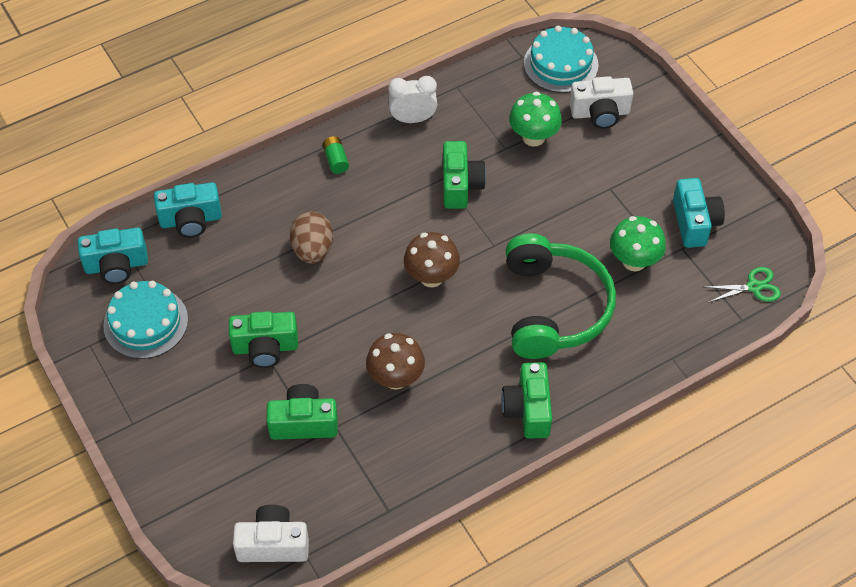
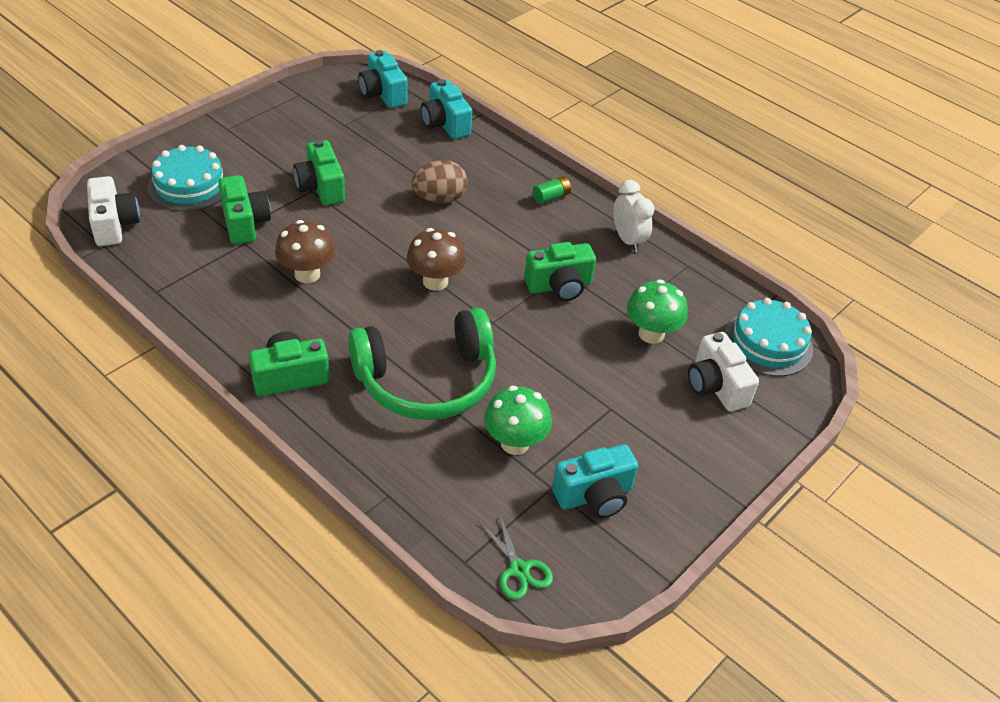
camera: 70 degrees right, 10 degrees down
(146, 322) = (329, 118): turquoise cake -> turquoise cake (189, 185)

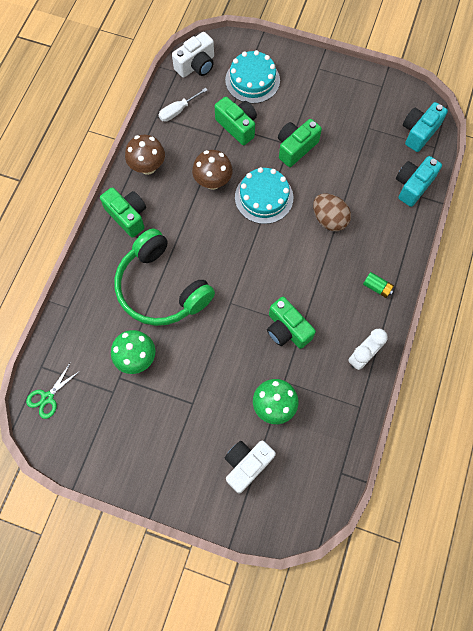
camera: 70 degrees right, 25 degrees up
(168, 267) = (178, 111): none -> white screwdriver
(245, 223) = (237, 126): green camera -> green camera turned 90 degrees counterclockwise
(435, 281) = (247, 254): brown mushroom -> brown mushroom (148, 167)
(594, 496) = (117, 419): turquoise camera -> none
(768, 343) = (309, 489): turquoise cake -> turquoise cake (264, 197)

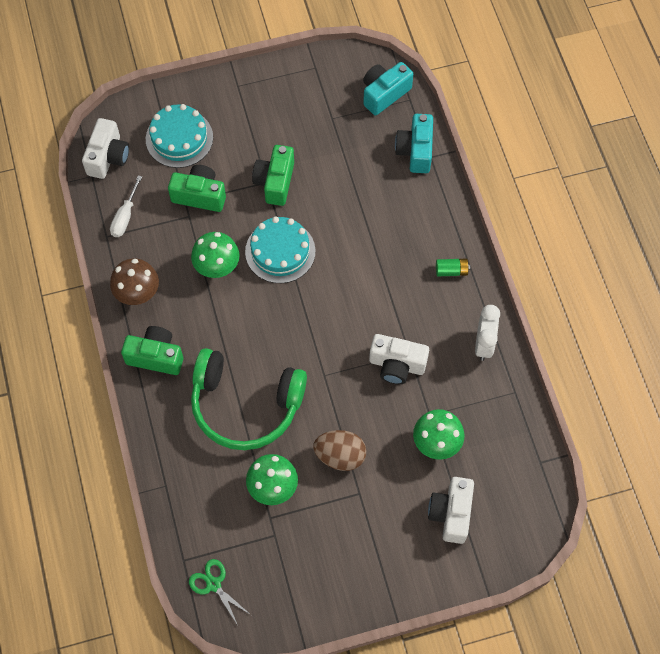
camera: 35 degrees left, 5 degrees down
(47, 397) = (213, 584): green scissors -> green scissors turned 135 degrees clockwise
(213, 182) = (217, 267): brown mushroom -> green mushroom
(287, 329) = (397, 365): green camera -> white camera
(329, 219) = (360, 233): brown egg -> brown egg (340, 456)
(419, 132) = (384, 94): turquoise camera -> turquoise camera turned 45 degrees clockwise

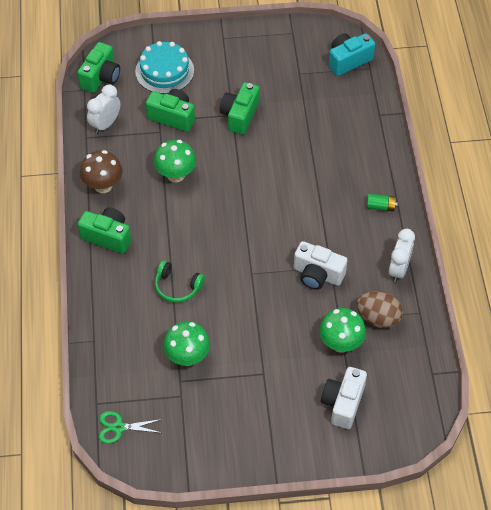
camera: 10 degrees right, 10 degrees down
(108, 157) = (101, 77): white camera -> green camera
(125, 216) = (105, 124): white screwdriver -> white clock
(213, 584) = (118, 427): green scissors -> green scissors turned 60 degrees counterclockwise
(245, 405) = (177, 287): green headphones -> green headphones, size x0.48
(280, 251) = (233, 170): turquoise cake -> none
(340, 456) = (252, 340): brown egg -> brown egg (378, 318)
(415, 151) = (367, 108): turquoise camera -> none

